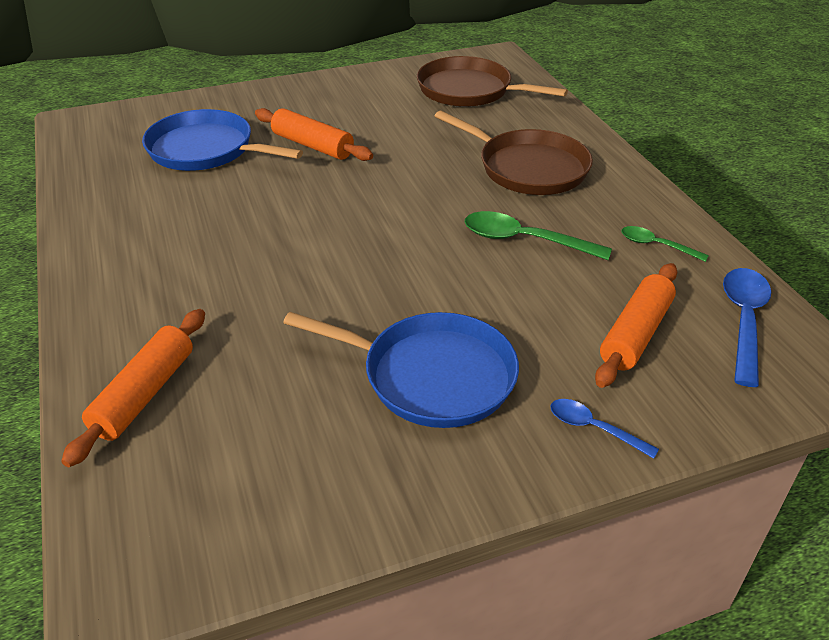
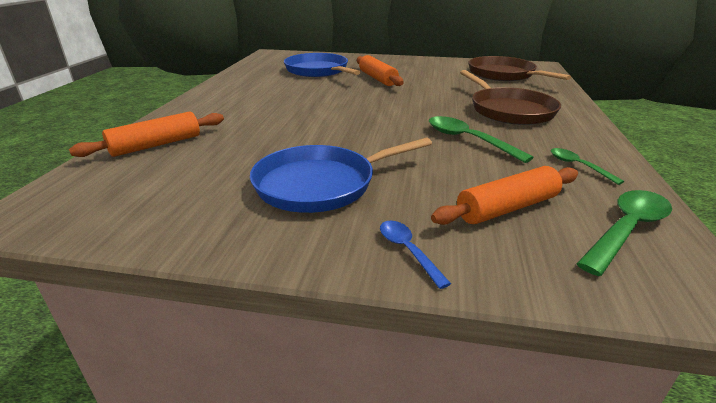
camera: 30 degrees right, 10 degrees down
(431, 375) = (321, 184): blue pan -> blue pan turned 105 degrees clockwise
(743, 321) = (626, 230): blue spoon -> green spoon

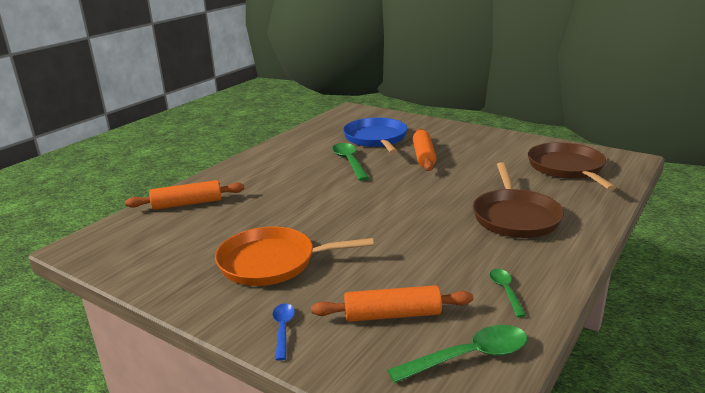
camera: 25 degrees right, 5 degrees down
(321, 184) = (272, 262): blue pan -> orange pan
(468, 140) = (434, 244): green spoon -> green spoon (349, 162)

